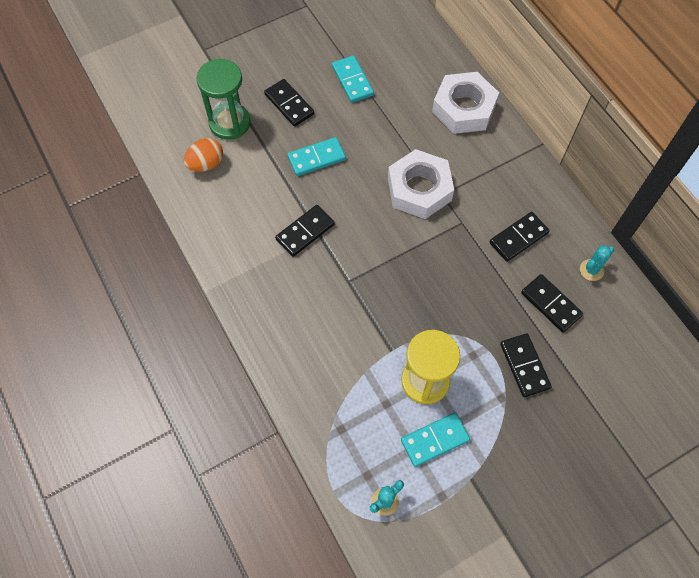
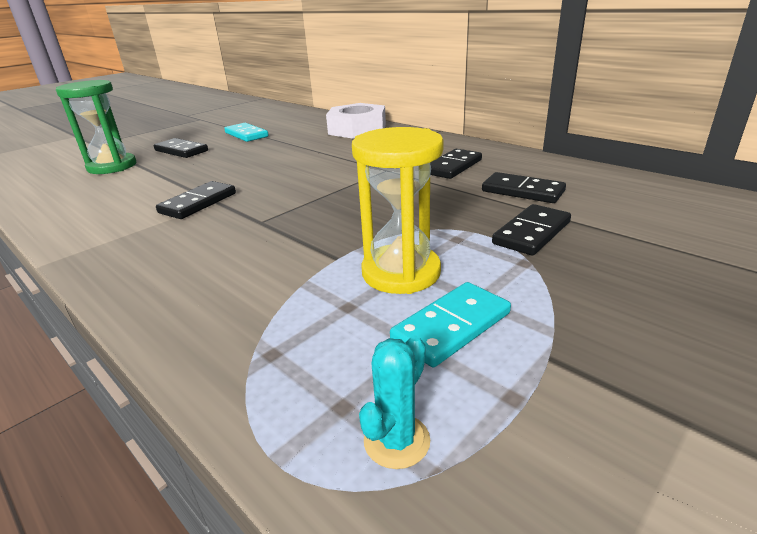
camera: 15 degrees left, 35 degrees down
(206, 164) = (75, 188): orange egg -> none
(316, 158) = (212, 167): turquoise domino -> none
(419, 189) = (330, 163): white nut -> none
(524, 366) = (532, 233): black domino -> black domino turned 75 degrees clockwise
(591, 270) = (545, 168): turquoise cactus -> none

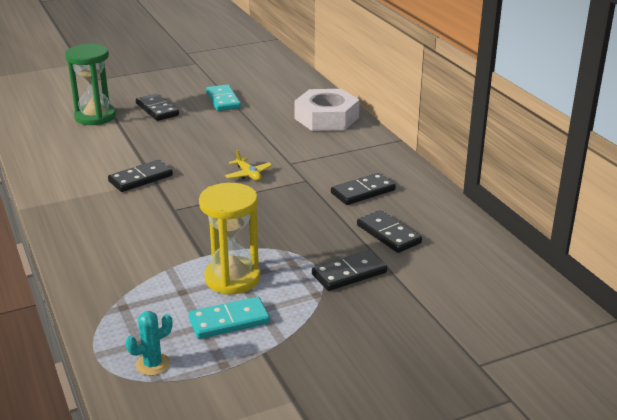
camera: 20 degrees right, 0 degrees up
(322, 177) = (248, 174): none -> yellow plane

